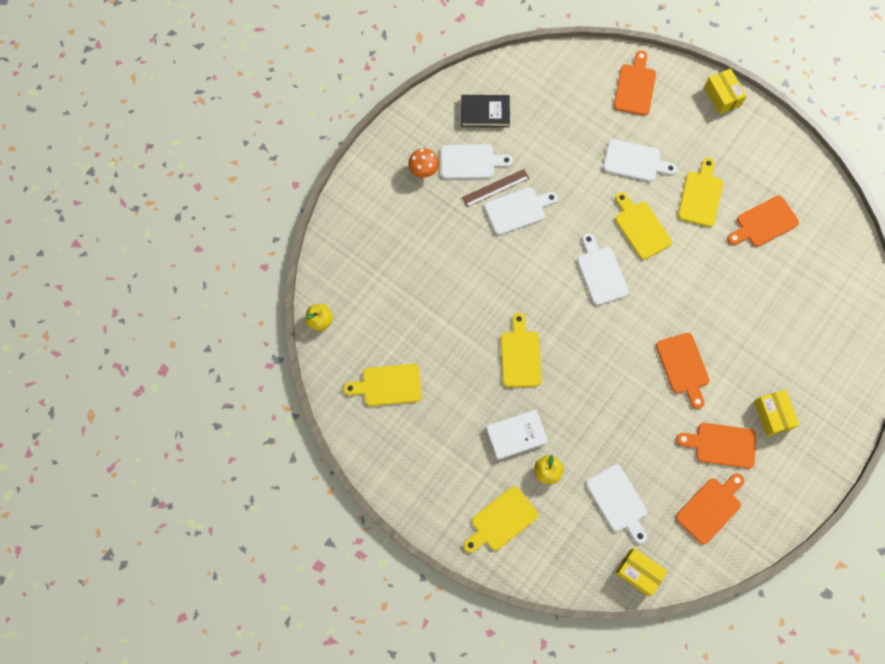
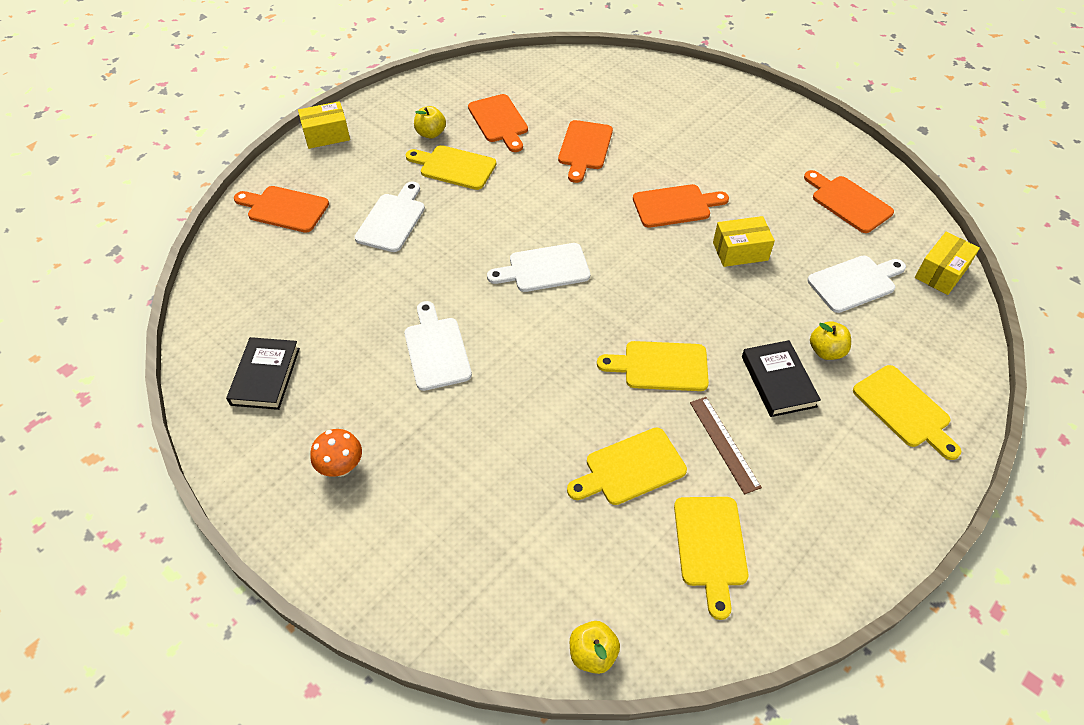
camera: 85 degrees left, 20 degrees down
(470, 162) = (343, 401): white cutting board -> none
(495, 188) = (394, 373): brown ruler -> brown ruler (724, 444)
(516, 435) = (778, 381): white book -> black book
(640, 227) = (486, 224): yellow cutting board -> yellow cutting board (630, 468)
(721, 445) = (771, 185): orange cutting board -> orange cutting board (584, 148)
(738, 172) = (431, 133): none -> yellow apple
(772, 415) = (732, 142): yellow box -> yellow box (740, 251)

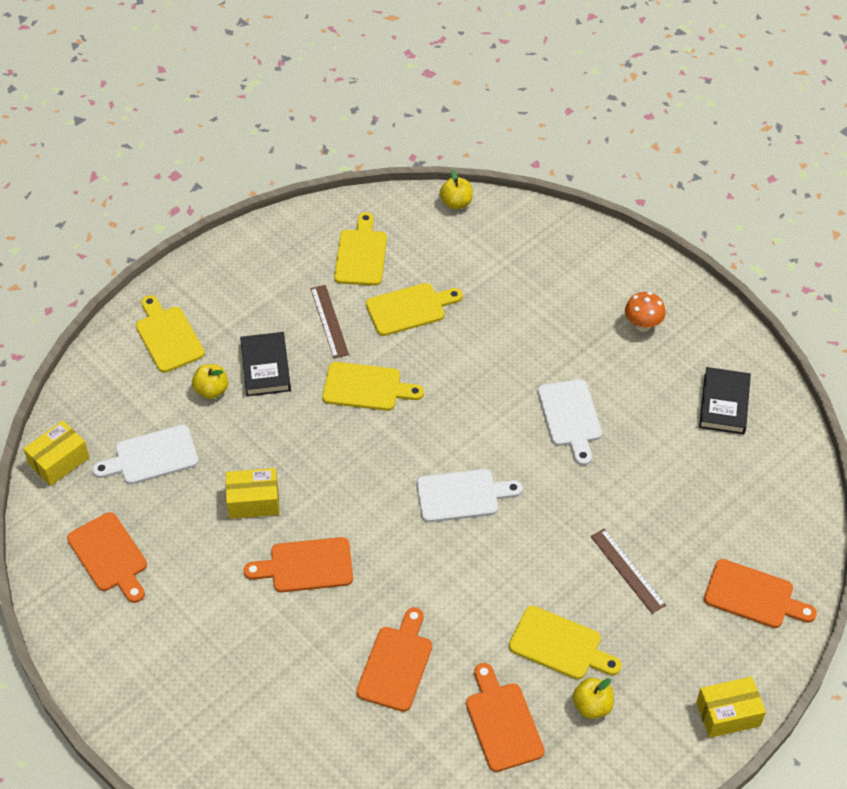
camera: 175 degrees left, 0 degrees up
(392, 220) = (627, 570): white cutting board -> brown ruler

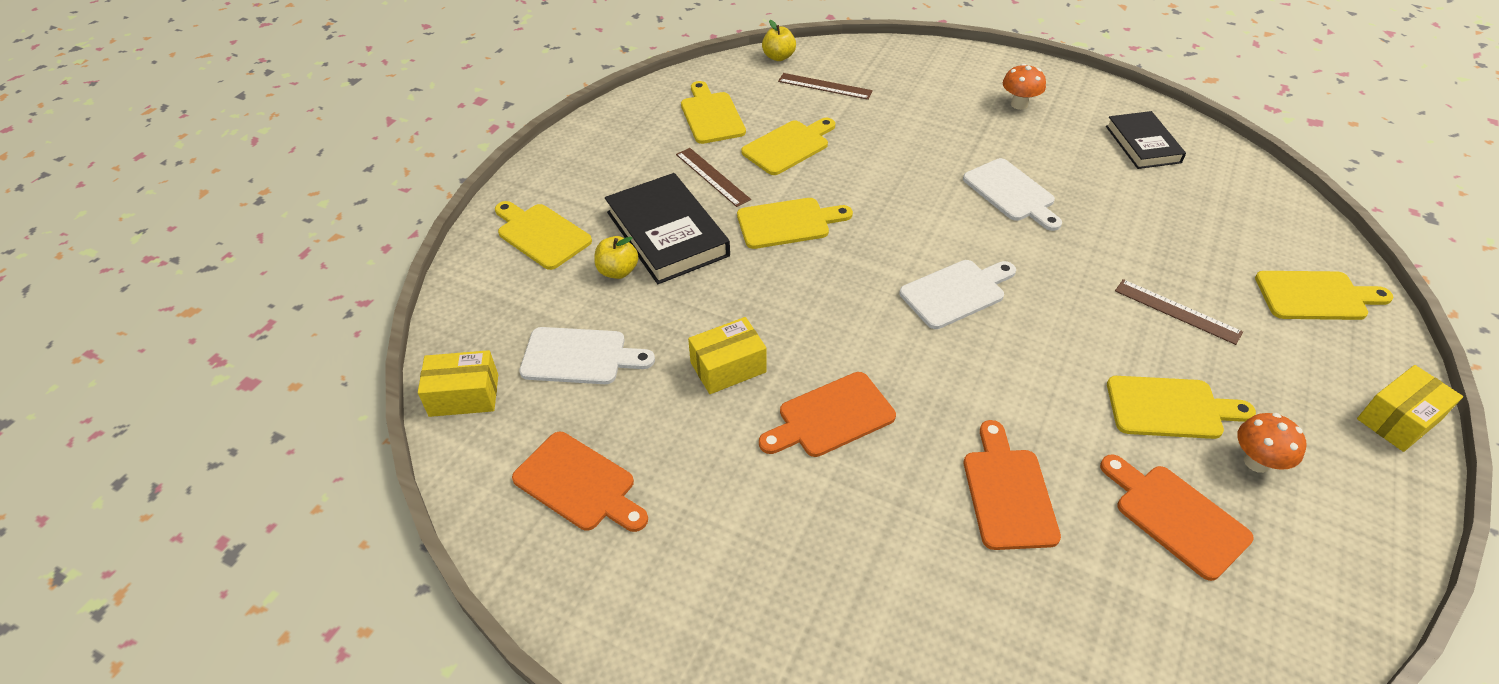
camera: 20 degrees left, 5 degrees down
(59, 461) = (464, 395): yellow box -> yellow box turned 60 degrees clockwise
(151, 456) = (580, 356): white cutting board -> white cutting board turned 135 degrees counterclockwise
(266, 367) = (667, 234): black book -> black book, size x1.54
(479, 251) = (825, 86): none -> brown ruler
(592, 706) = (1256, 462): yellow apple -> orange mushroom
(753, 596) = (1316, 296): orange cutting board -> yellow cutting board

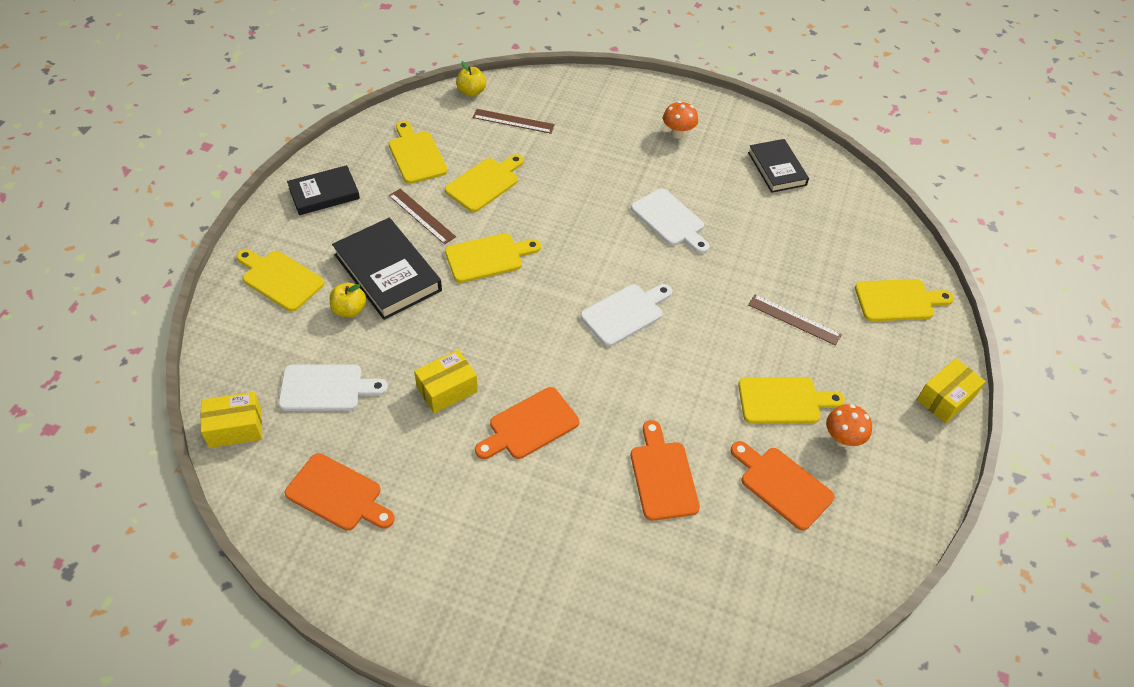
camera: 10 degrees left, 5 degrees up
(603, 150) = (324, 194): none -> black book

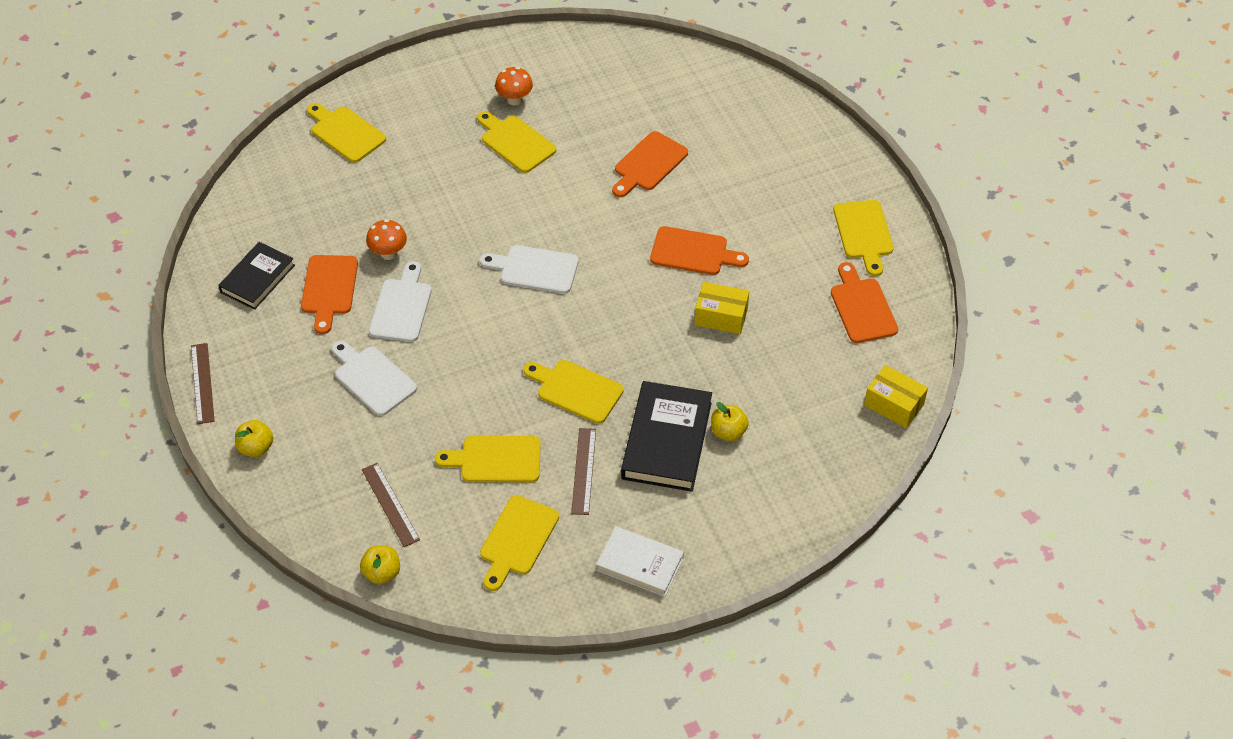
camera: 130 degrees left, 0 degrees up
(280, 279) = (756, 504): yellow cutting board -> yellow cutting board (864, 233)
(324, 194) = (640, 564): black book -> white book
(326, 388) = (804, 384): white cutting board -> white cutting board (372, 378)
(627, 94) = (256, 448): none -> yellow apple
(678, 133) = (278, 372): orange mushroom -> orange mushroom (388, 253)
(782, 485) = (586, 108): orange cutting board -> orange cutting board (329, 289)
(794, 319) = (431, 176): brown ruler -> brown ruler (202, 383)
(945, 398) = (419, 69): yellow box -> none

